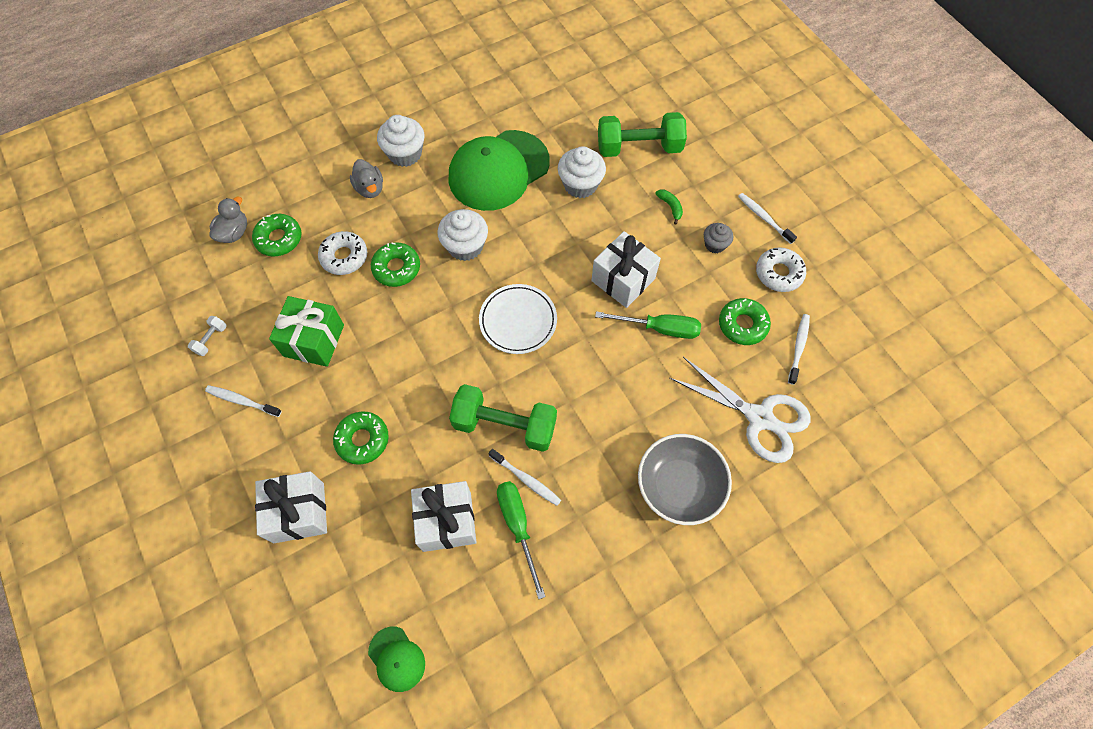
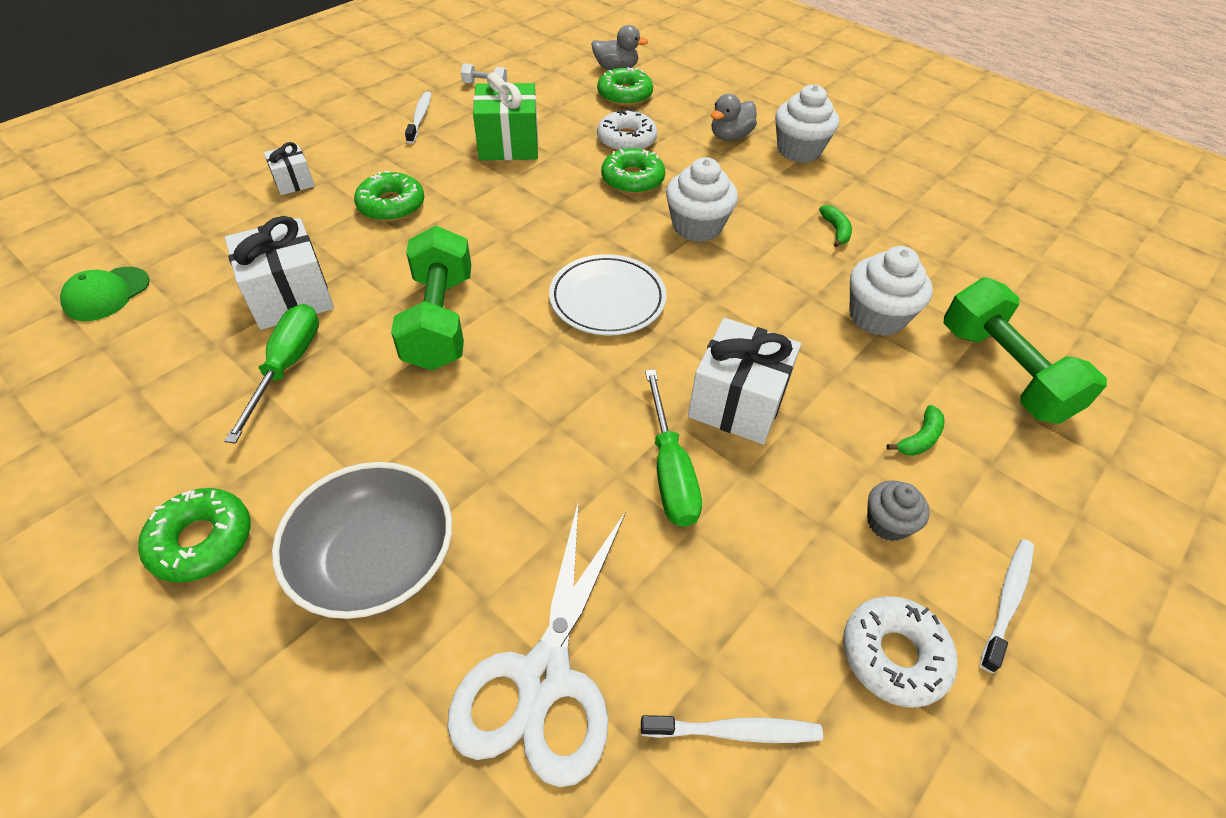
camera: 70 degrees right, 15 degrees down
(299, 512) = (293, 182): white gift -> white gift, size x0.55
(498, 170) = (836, 230): green cap -> green banana
(518, 526) = (287, 366): green screwdriver -> green screwdriver turned 45 degrees counterclockwise
(526, 479) = (360, 360): white toothbrush -> none
(742, 325) = (738, 605): green donut -> green donut (202, 541)

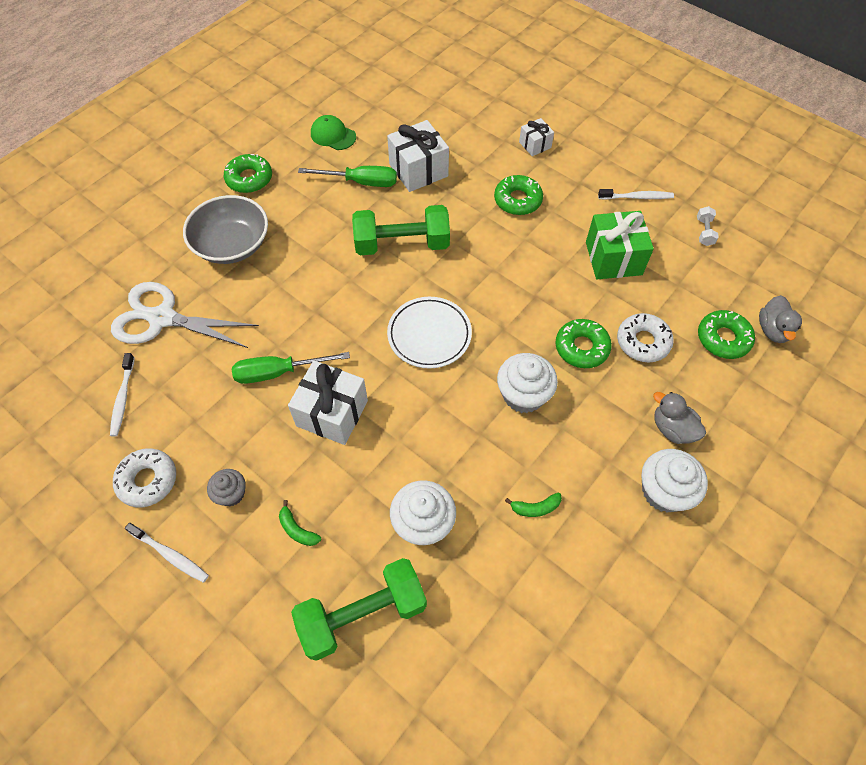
camera: 90 degrees right, 10 degrees up
(107, 294) = (414, 95): green cap -> green cap (333, 135)

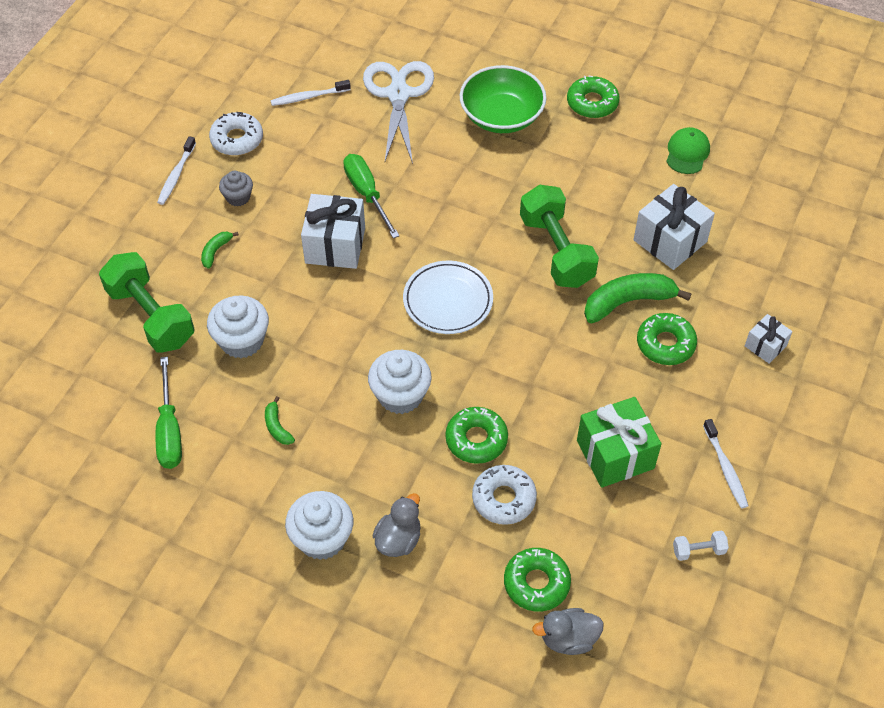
camera: 75 degrees right, 5 degrees down
(232, 244) = (501, 116): grey bowl -> green bowl
(361, 182) = (628, 194): green screwdriver -> green screwdriver (169, 430)
(470, 212) = (628, 302): none -> green banana

